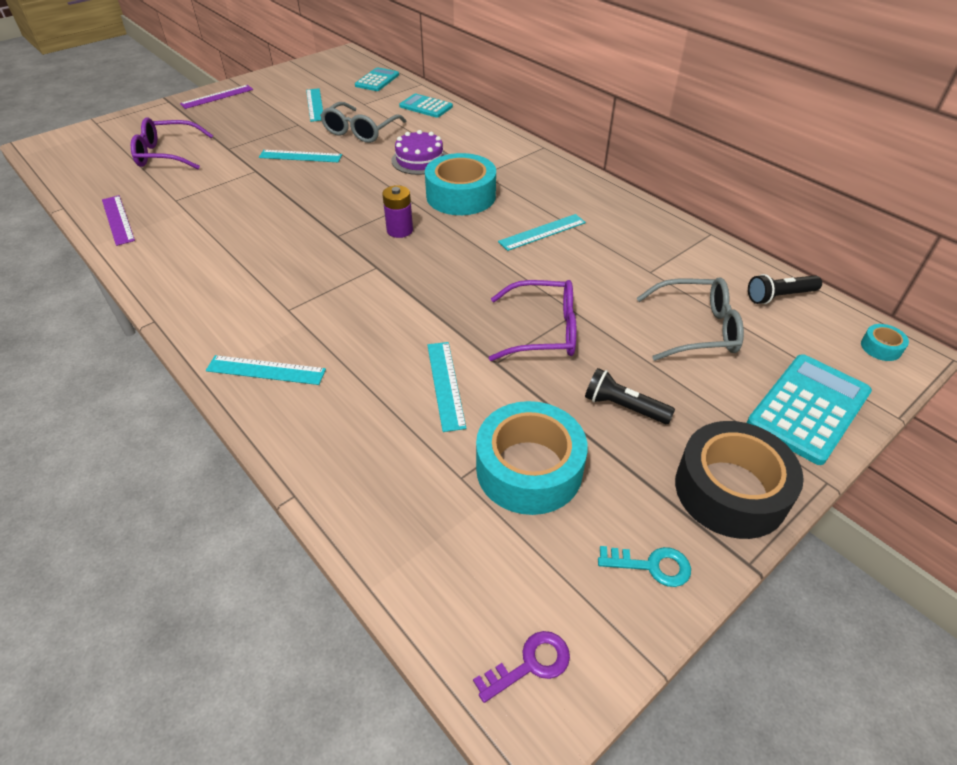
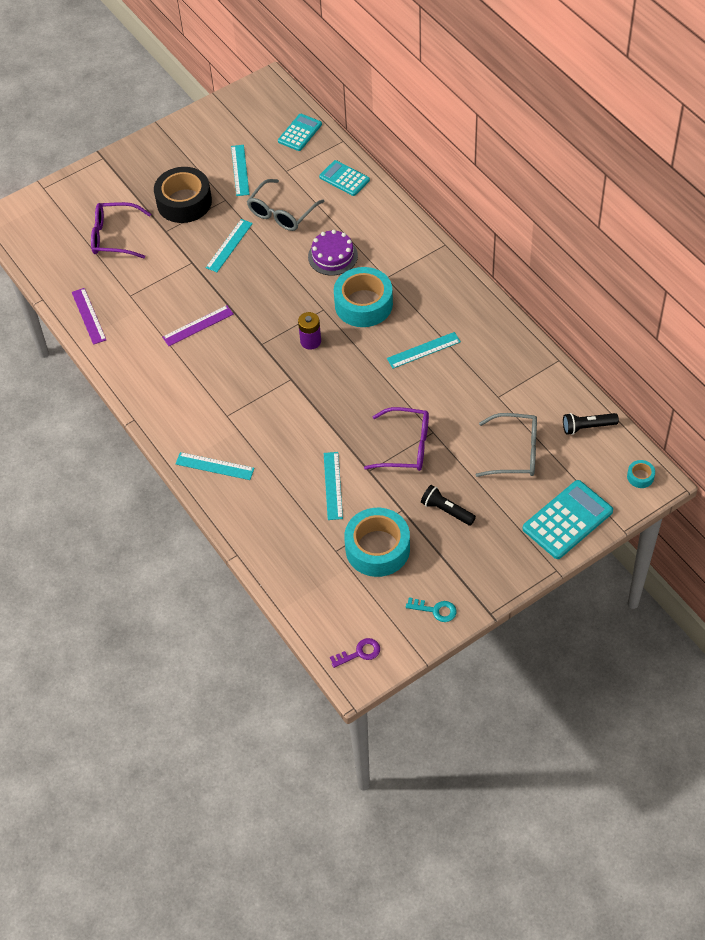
camera: 10 degrees right, 10 degrees up
(217, 97) = (147, 153): purple ruler -> purple ruler (198, 325)
(300, 156) = (229, 245): turquoise ruler -> turquoise ruler turned 75 degrees counterclockwise
(730, 490) = (495, 571): black tape -> black tape (184, 202)

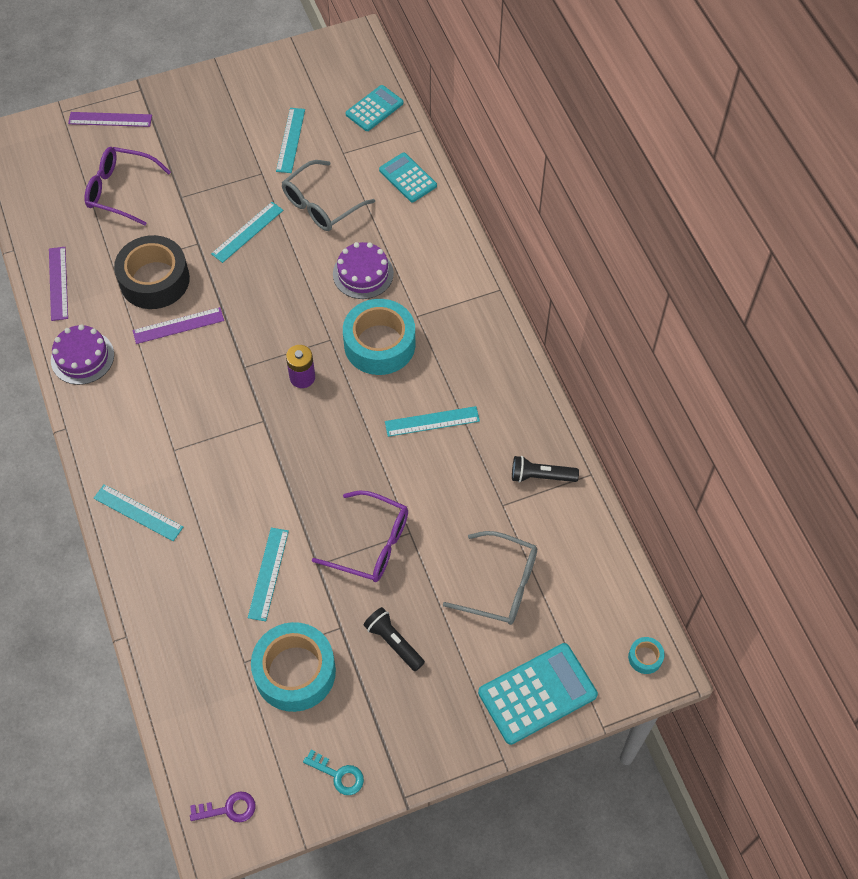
camera: 10 degrees right, 5 degrees up
(86, 185) = (110, 119): none -> purple ruler
(128, 365) = (82, 357): none -> purple cake
(184, 202) = (214, 165): black tape -> black tape (154, 280)
(587, 427) = (599, 573): black flashlight -> black flashlight (541, 476)

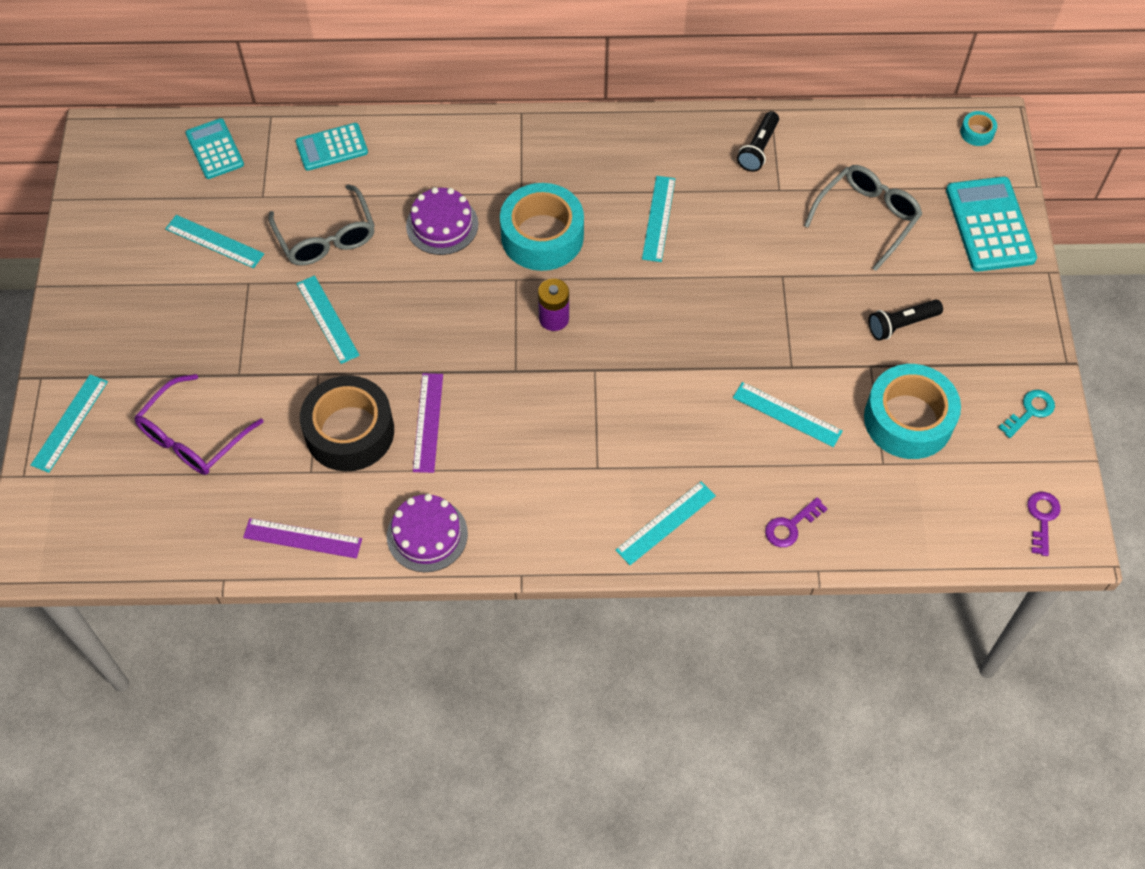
camera: 70 degrees left, 0 degrees up
(110, 119) = (70, 423): purple ruler -> turquoise ruler
(161, 605) = (791, 526): none -> purple key
(372, 544) = (784, 312): purple glasses -> none

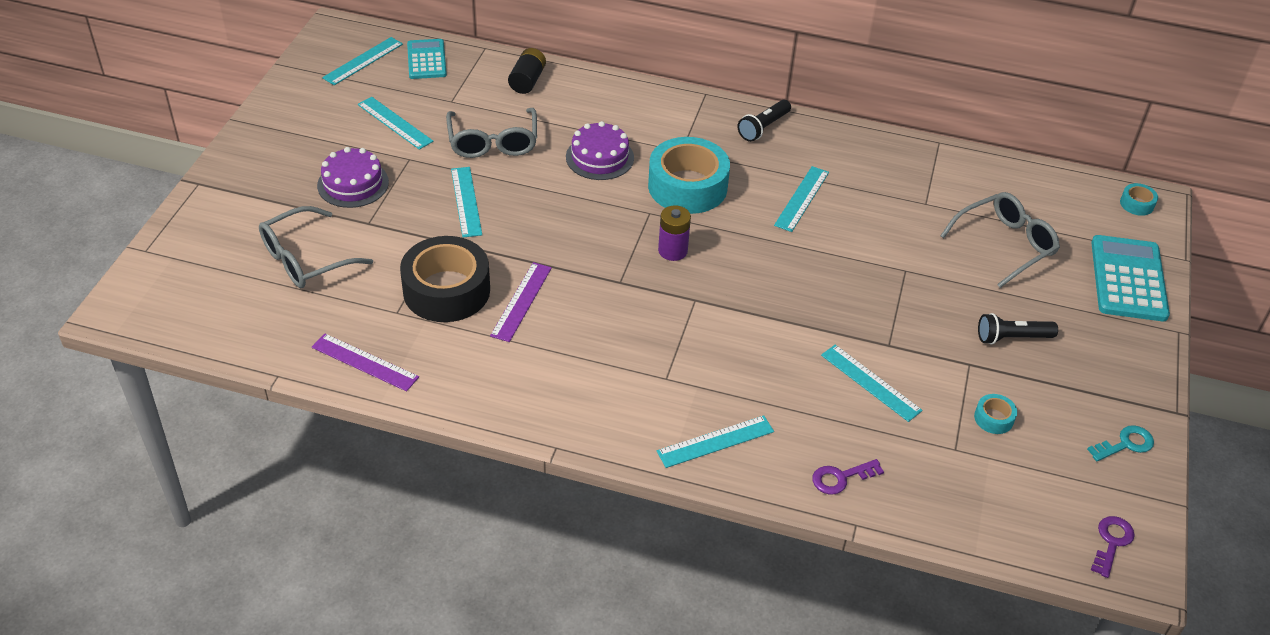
camera: 15 degrees right, 15 degrees down
(70, 423) = (205, 222): turquoise ruler -> turquoise ruler (363, 61)
(192, 437) = (305, 259): purple glasses -> grey glasses
(332, 147) = (527, 81): turquoise calculator -> black battery
(427, 535) = (481, 390): purple cake -> purple cake (353, 184)
(758, 149) = (916, 168): black flashlight -> black flashlight (763, 128)
(908, 419) = (993, 418): turquoise tape -> turquoise tape, size x0.42

